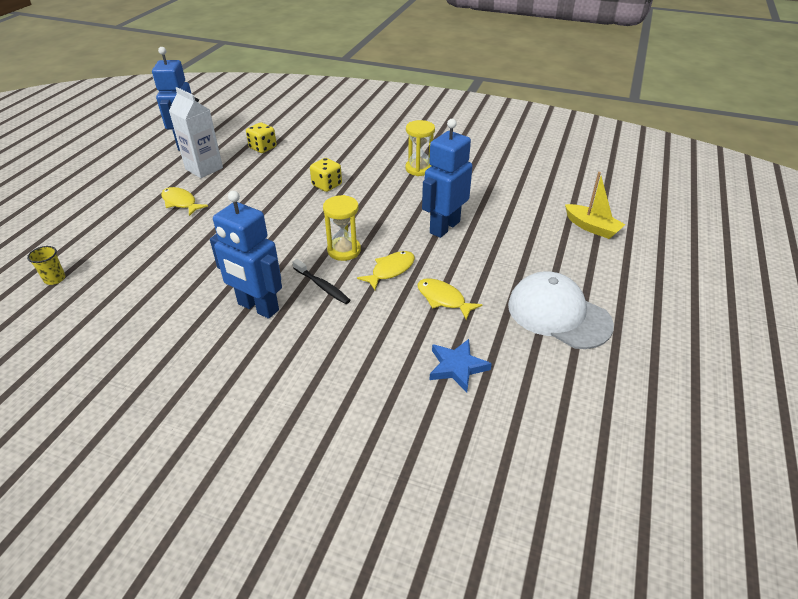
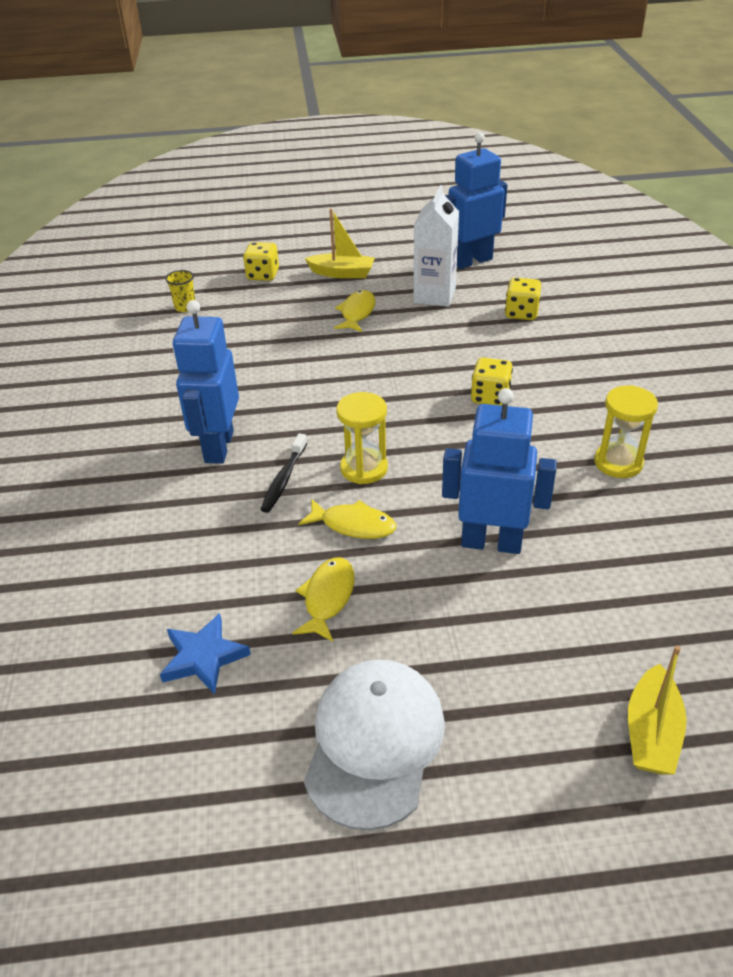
camera: 65 degrees right, 0 degrees up
(70, 228) = (263, 275): none -> yellow dice
(124, 193) = (342, 273): none -> yellow boat

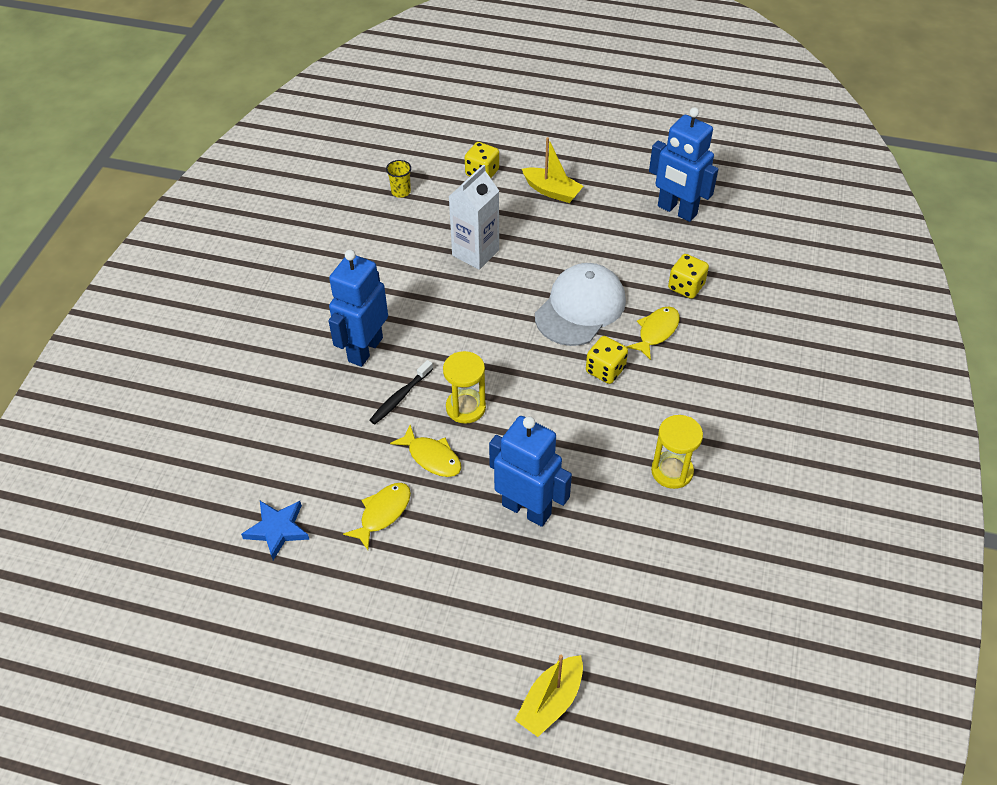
camera: 20 degrees right, 10 degrees up
(357, 313) = (541, 242): yellow fish -> yellow fish (656, 332)
(374, 743) = (359, 636): white cap -> white cap (580, 308)
(434, 296) = (619, 242): white carton -> white carton (475, 253)
(472, 261) = (676, 210): blue robot -> blue robot turned 135 degrees counterclockwise

